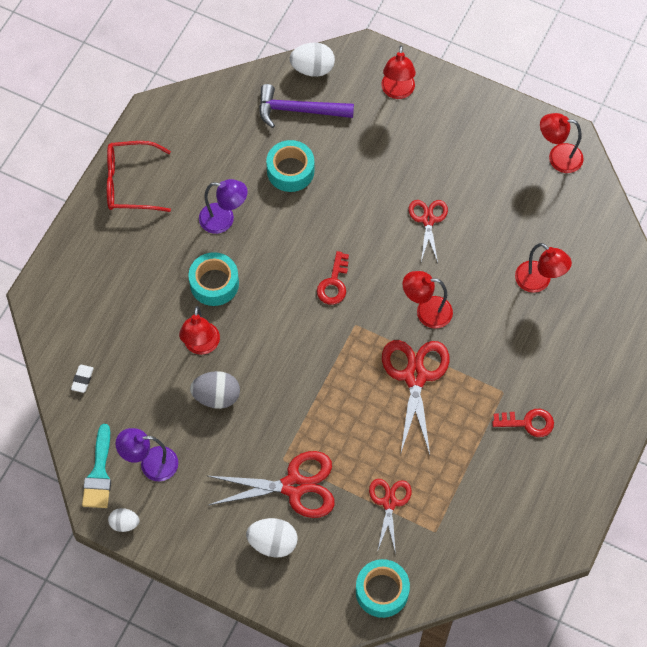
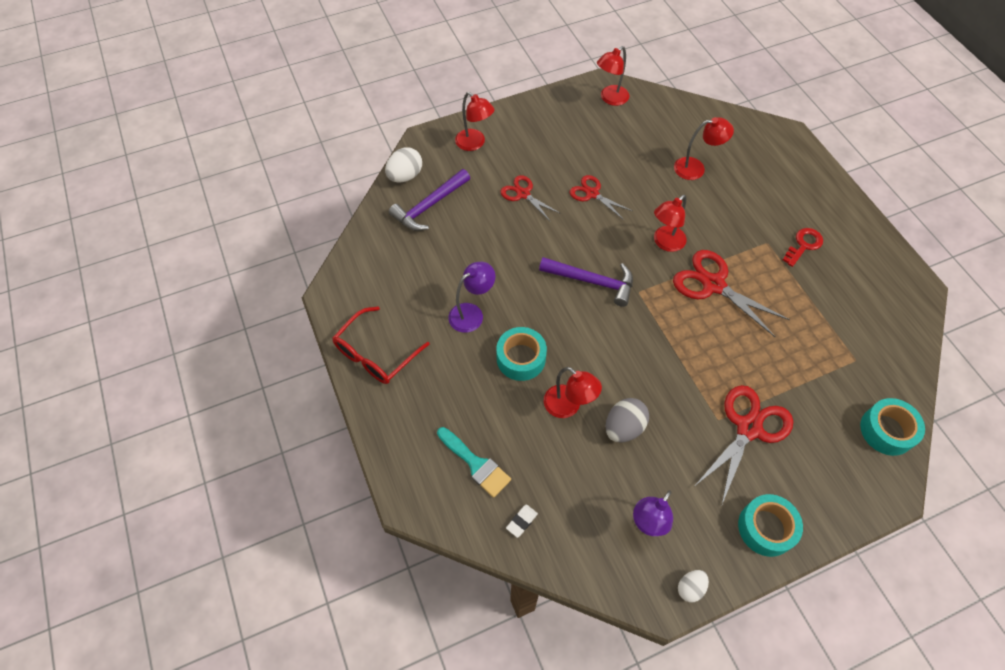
camera: 50 degrees left, 5 degrees down
(82, 379) = (521, 521): white eraser -> white eraser turned 75 degrees clockwise
(99, 473) = (624, 574): turquoise brush -> turquoise brush (476, 464)
(273, 543) = (790, 480): white egg -> none
(290, 171) = (473, 244): turquoise tape -> turquoise tape (766, 528)
(334, 283) = (592, 281): red key -> purple hammer
(389, 502) = (810, 372): red scissors -> red scissors (523, 194)

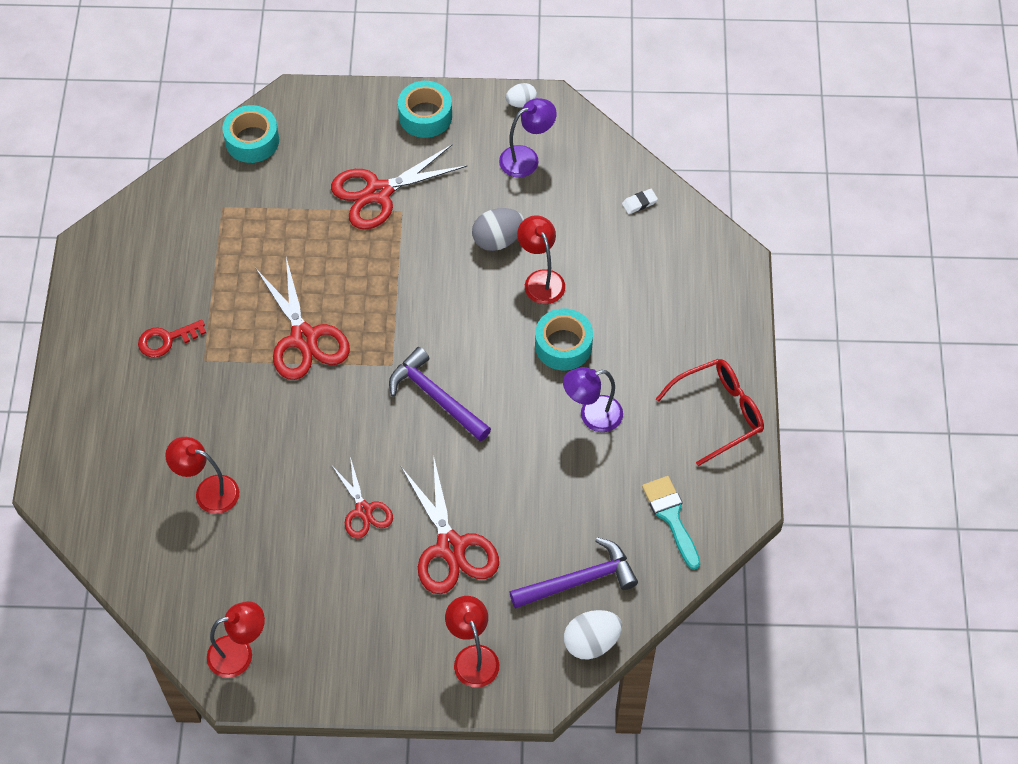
camera: 155 degrees left, 0 degrees up
(476, 464) = (659, 265): turquoise brush -> turquoise brush (671, 517)
(523, 194) = (450, 547): red scissors -> red scissors, size x1.65
(665, 243) = (321, 408): red lamp -> none

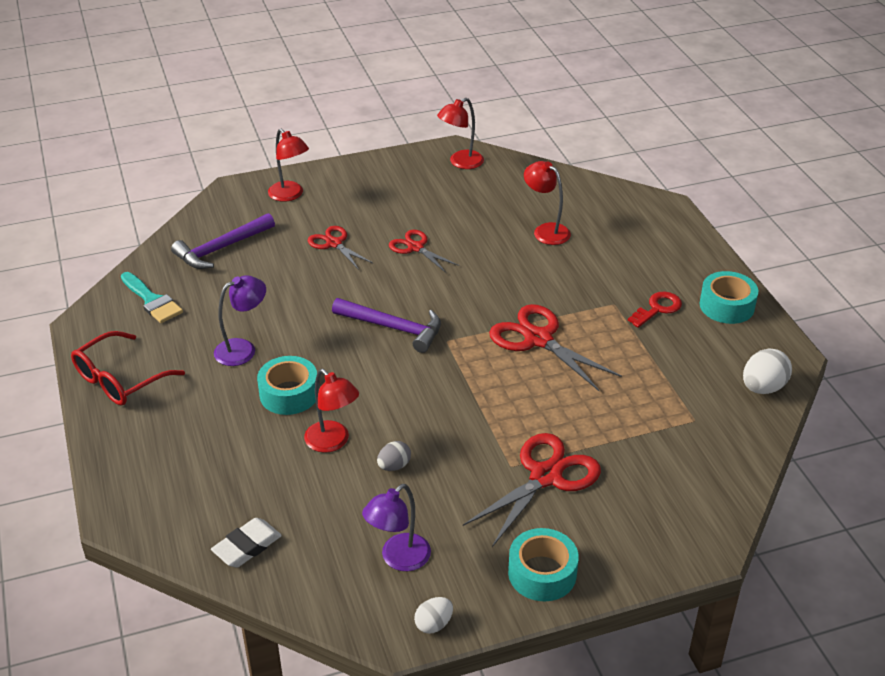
camera: 160 degrees right, 20 degrees down
(208, 491) = (546, 231): red lamp -> red lamp turned 135 degrees counterclockwise
(252, 140) = (716, 490): turquoise tape -> turquoise tape (726, 306)
(450, 547) = (334, 243): red scissors -> red scissors, size x0.61
(498, 240) = (394, 466): grey egg -> grey egg, size x0.61
(591, 642) = (201, 220): white egg -> white egg (763, 388)
(639, 203) = (247, 546): white eraser -> white eraser, size x1.64

